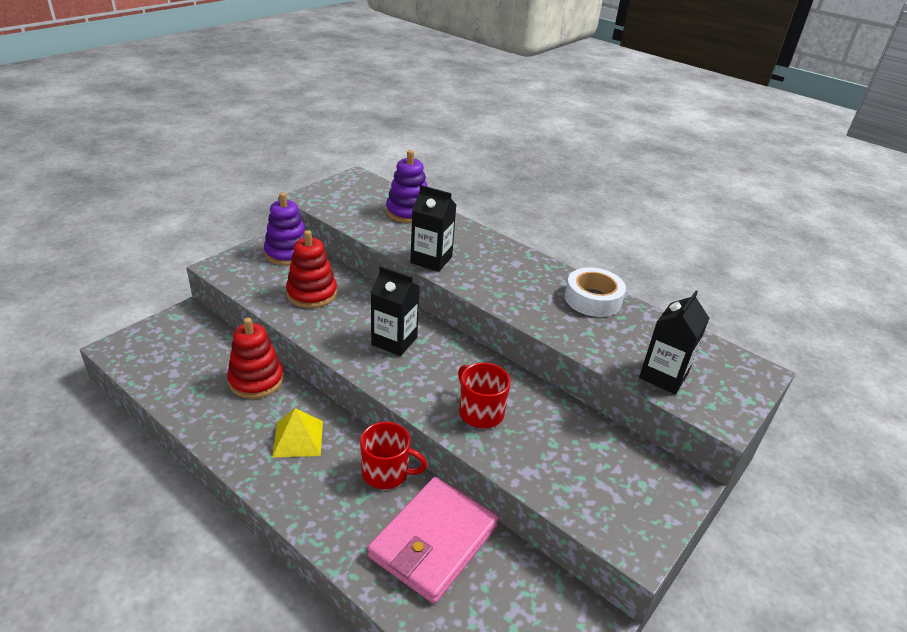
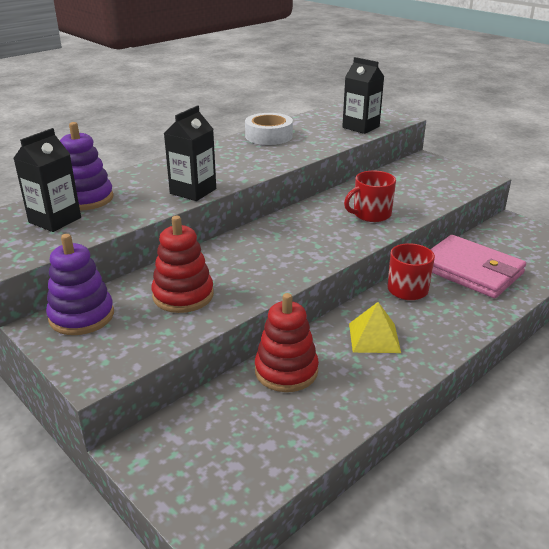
camera: 80 degrees left, 5 degrees down
(394, 341) = (277, 247): black carton -> black carton (55, 220)

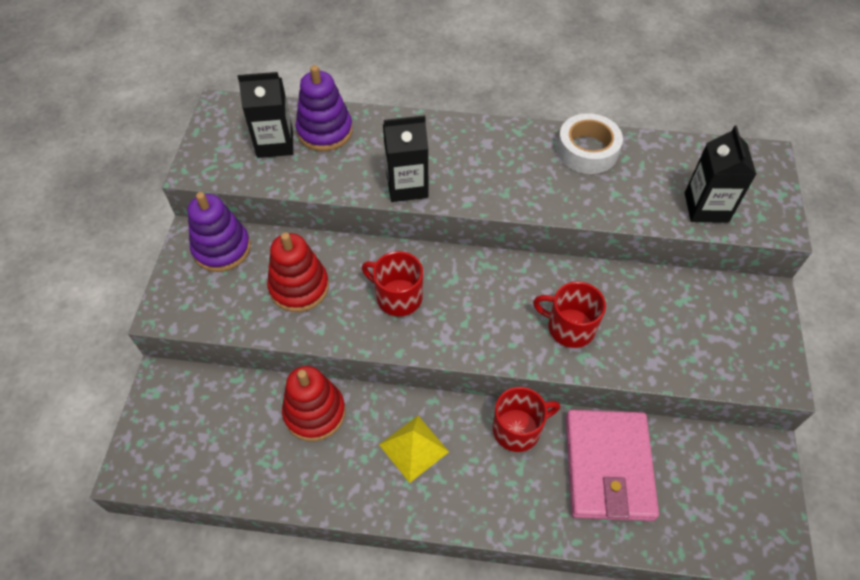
camera: 50 degrees right, 25 degrees up
(258, 259) = (397, 297): none -> red mug

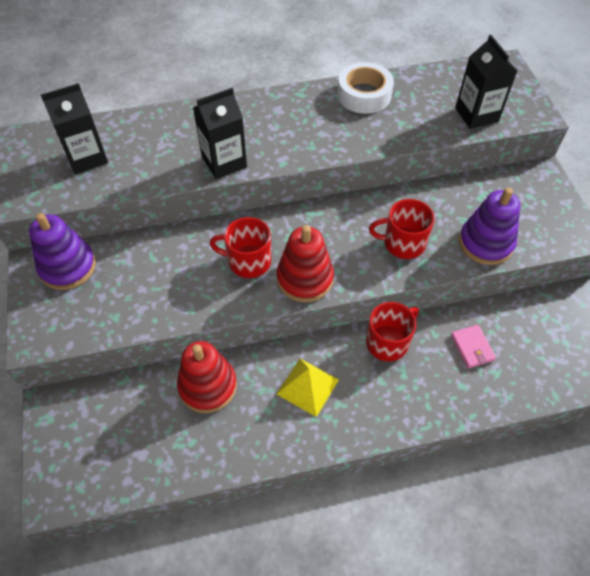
camera: 20 degrees left, 0 degrees up
(299, 287) = (155, 279): red stacking toy -> red stacking toy (305, 278)
(325, 131) = (129, 135): purple stacking toy -> purple stacking toy (485, 243)
(608, 467) = (472, 347): pink wallet -> pink wallet, size x0.43

